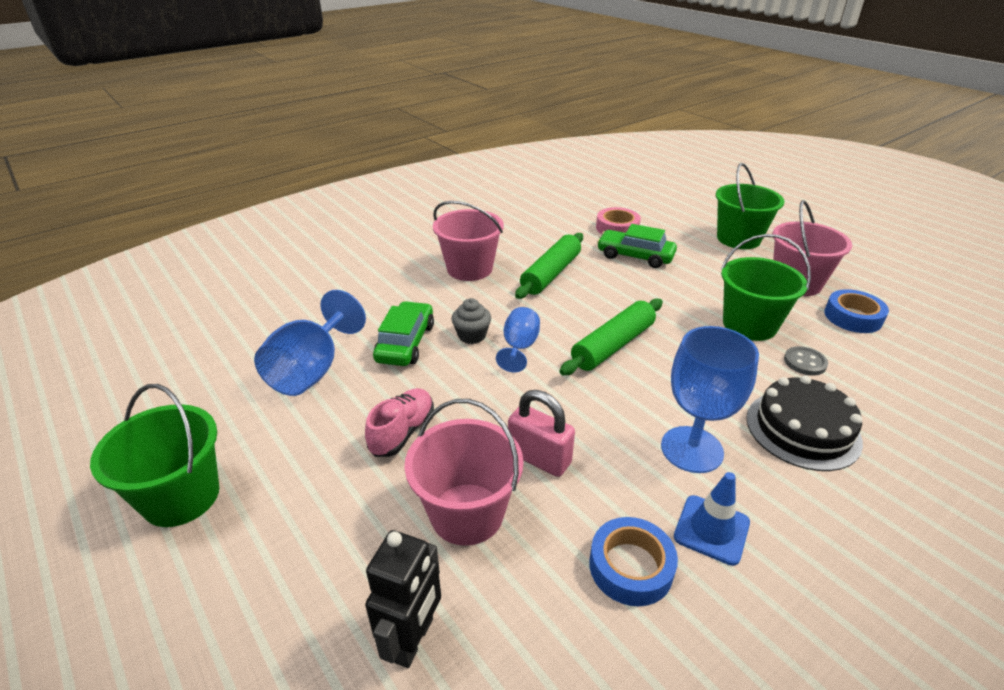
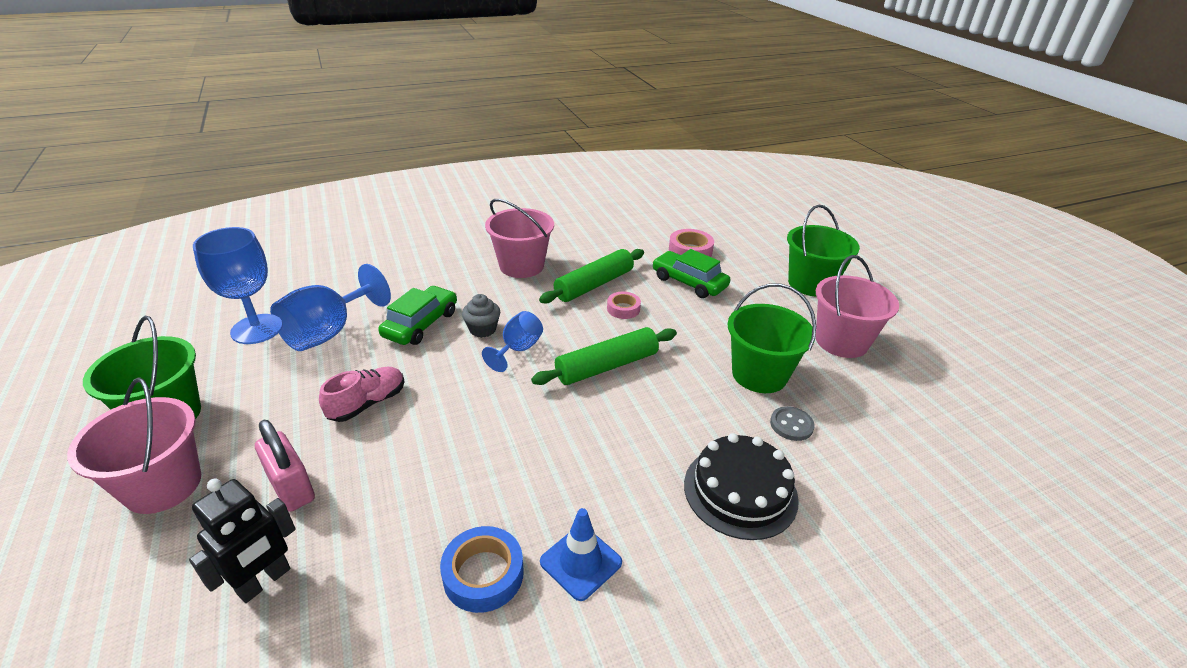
camera: 15 degrees right, 0 degrees up
(467, 513) = (374, 488): pink bucket -> pink bucket (163, 485)
(539, 458) = (468, 455): pink padlock -> pink padlock (291, 488)
(592, 291) = (623, 309): none -> pink tape
(691, 449) = (614, 483): blue goblet -> blue goblet (257, 329)
(853, 317) = (879, 389): blue tape -> none

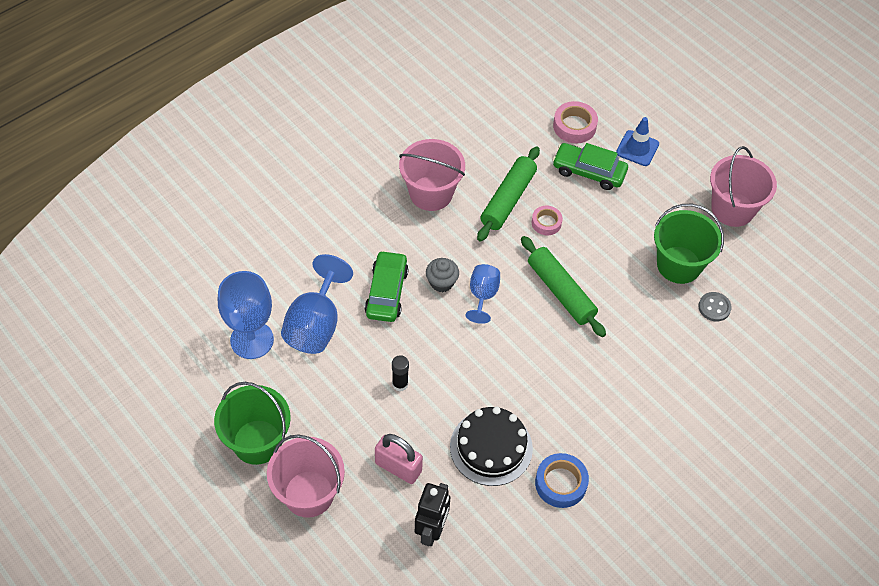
camera: 20 degrees left, 20 degrees up
(367, 403) = (400, 384): pink shoe -> black glue stick
(581, 562) = (615, 457): blue traffic cone -> blue traffic cone (637, 148)
(607, 366) = (561, 291): green rolling pin -> green rolling pin turned 75 degrees counterclockwise
(740, 491) = (695, 374): black cake -> black cake (491, 447)
(811, 284) = (693, 142): green bucket -> none

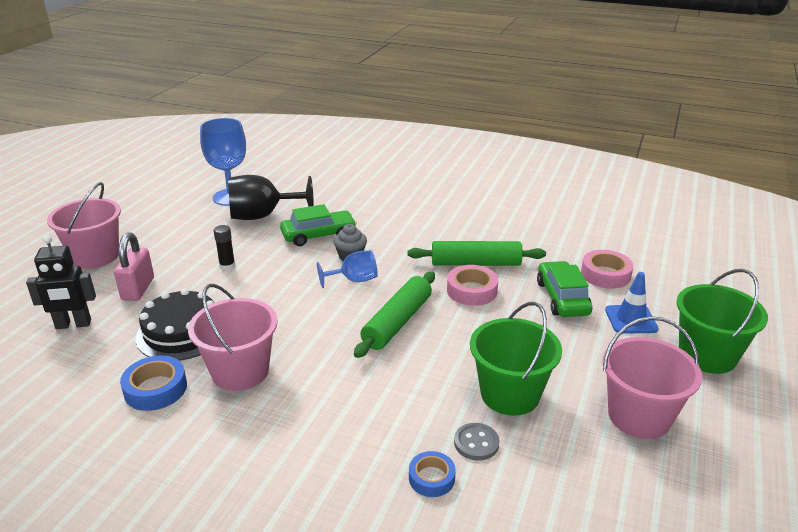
camera: 65 degrees right, 25 degrees down
(257, 442) = (137, 223): green bucket -> green bucket (707, 355)
(315, 325) = (262, 216): blue goblet -> black goblet
(431, 193) = (440, 226): pink bucket -> pink bucket (240, 371)
(546, 223) = (472, 291): pink tape -> pink tape, size x1.51
(732, 346) = (431, 478): none -> blue tape

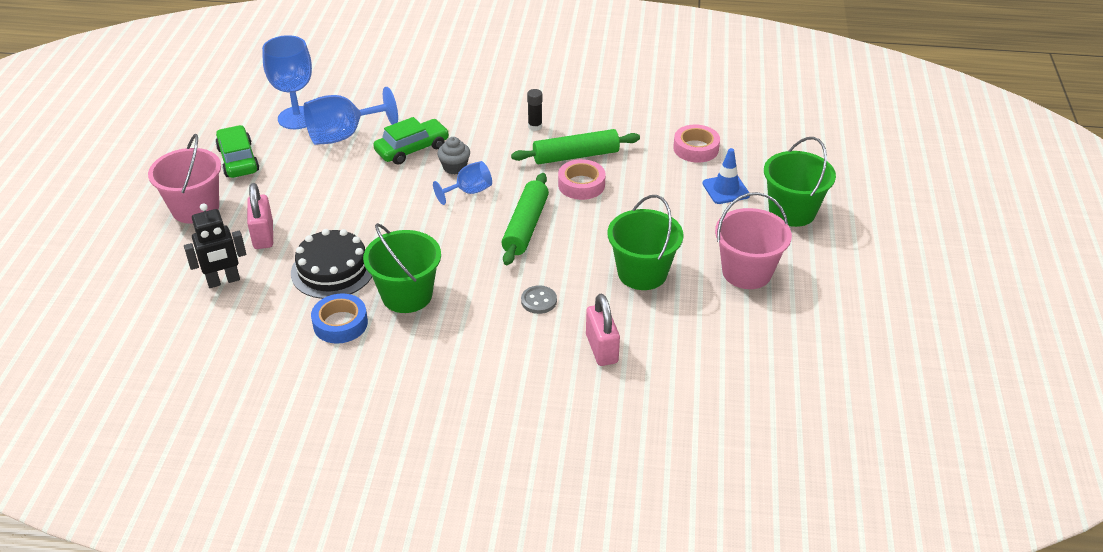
camera: 15 degrees left, 10 degrees up
(227, 266) = (338, 197): black glue stick -> black glue stick (535, 126)
(240, 371) = (407, 295): pink bucket -> green bucket
(262, 216) = (343, 135): black goblet -> blue goblet
(431, 478) = (601, 349): blue tape -> pink padlock
(476, 443) = (627, 316): grey button -> grey button (539, 301)
(562, 298) = (663, 178): green car -> green car (238, 160)

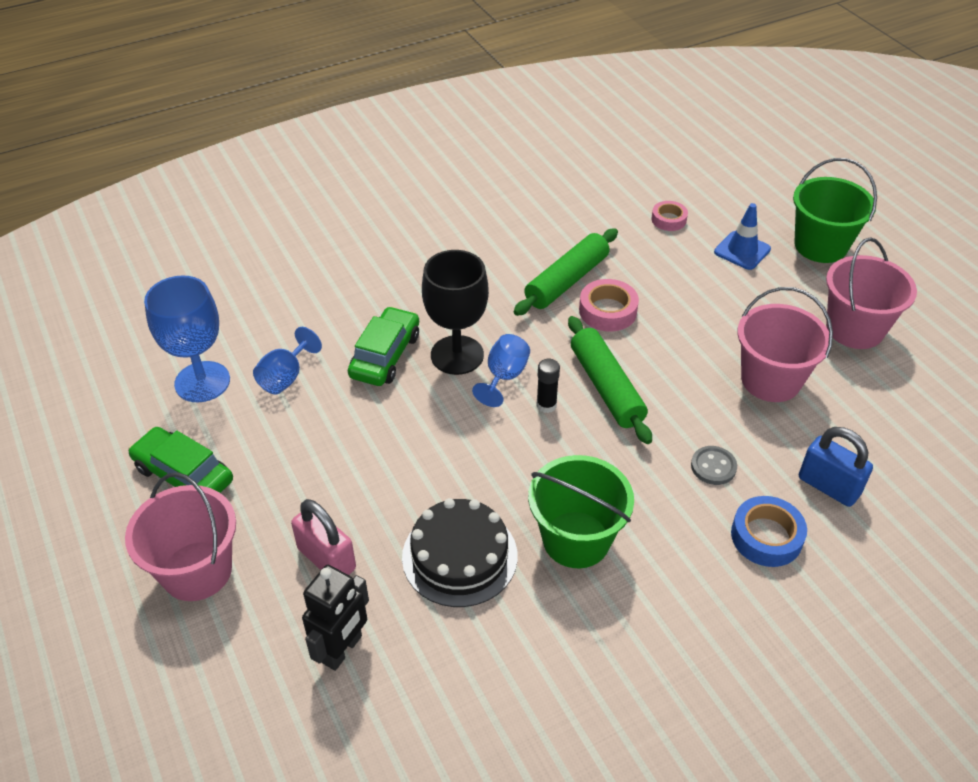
camera: 35 degrees left, 5 degrees up
(340, 324) = (543, 620): blue tape -> blue tape (766, 536)
(343, 135) = (285, 377): blue goblet -> blue goblet, size x0.59
(454, 167) = (457, 355): grey cupcake -> black goblet
(535, 126) = (489, 266): black glue stick -> black glue stick (546, 405)
(601, 349) = (828, 486): pink padlock -> blue padlock
(642, 273) = (770, 380): green bucket -> pink bucket
(696, 148) = (668, 220): pink tape -> pink tape, size x0.66

